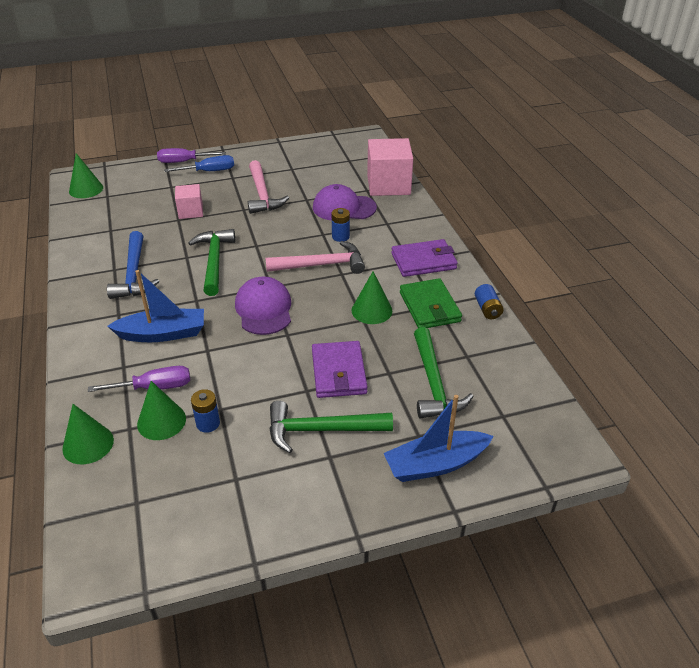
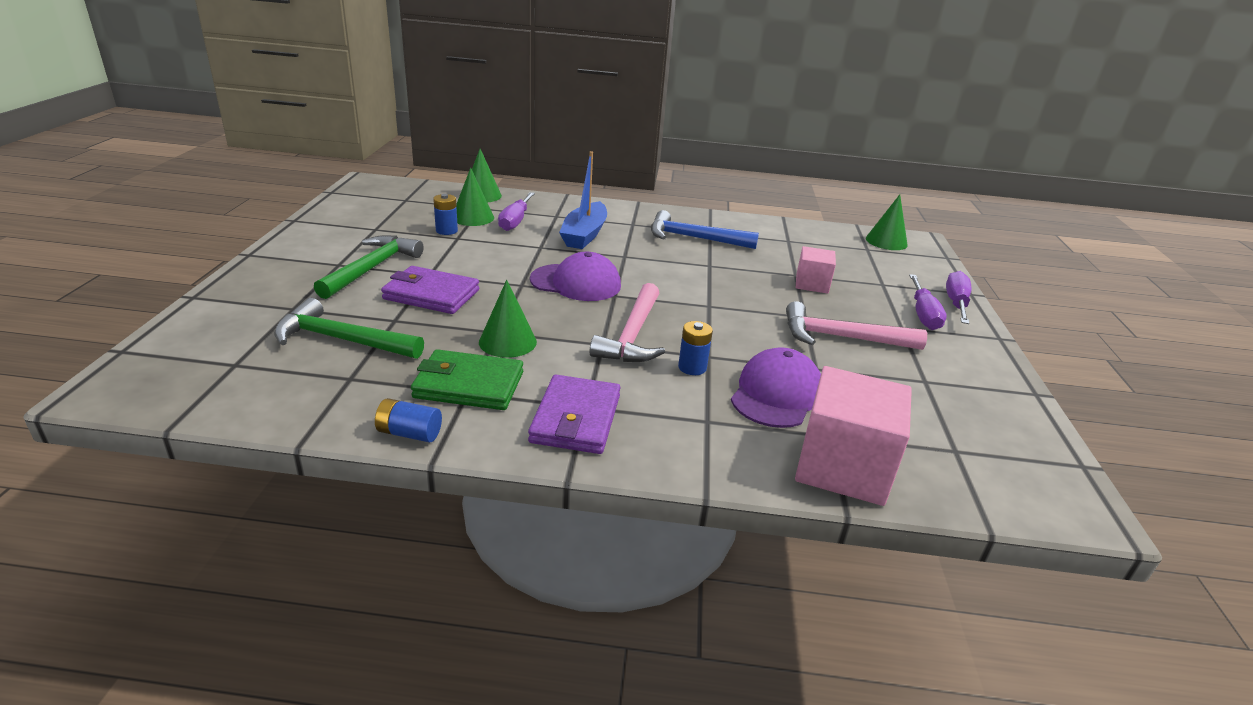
camera: 110 degrees right, 10 degrees down
(209, 171) = (923, 314): blue screwdriver -> purple screwdriver
(214, 261) = (689, 276): green hammer -> none
(435, 464) = (249, 305): blue boat -> none

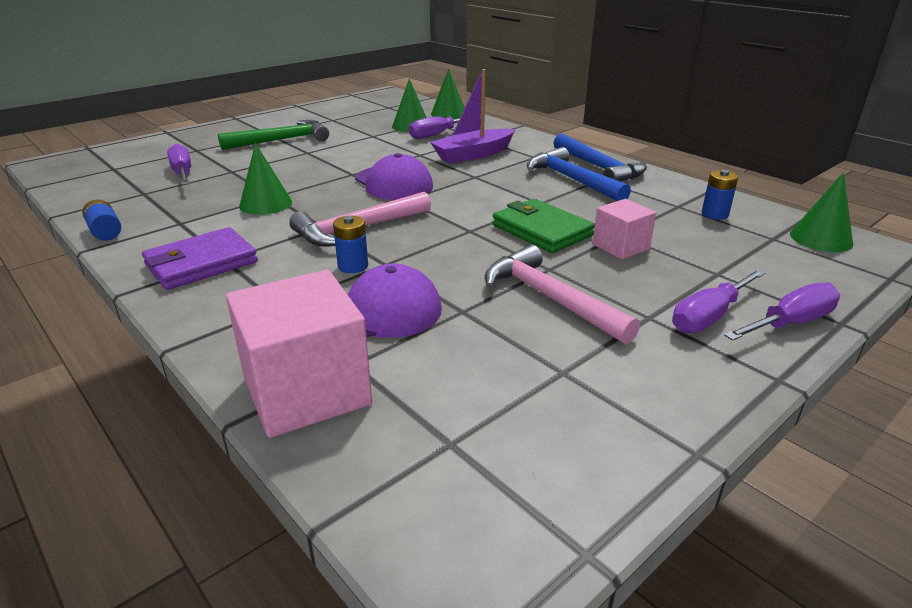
camera: 45 degrees right, 0 degrees up
(342, 340) = (183, 173): green hammer -> purple screwdriver
(431, 294) = (282, 163): purple wallet -> none
(446, 231) = (375, 130): blue battery -> blue battery (714, 214)
(469, 385) = (189, 219): green wallet -> green wallet (542, 230)
(584, 235) = (473, 155): blue boat -> purple boat
(692, 221) = (599, 167): none -> blue hammer

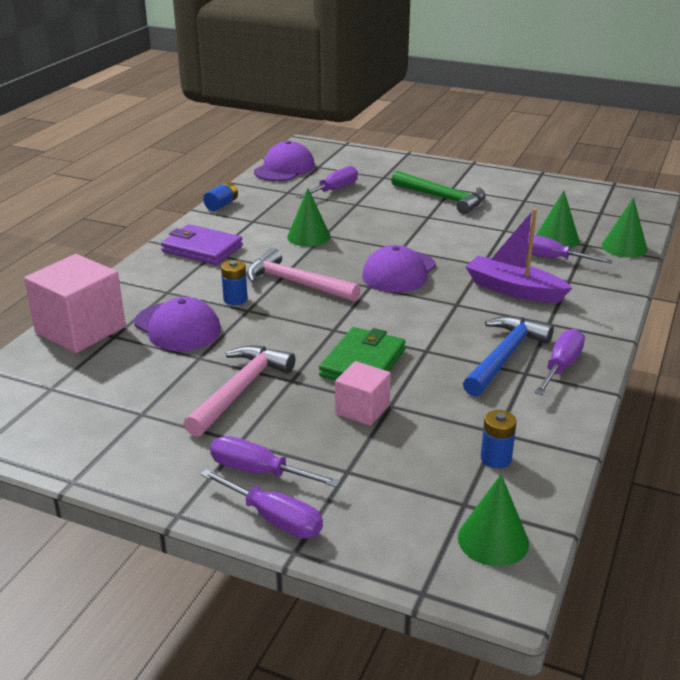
camera: 65 degrees right, 0 degrees up
(82, 183) = (284, 168): none -> purple cap
(599, 167) = (561, 366): blue hammer -> purple screwdriver

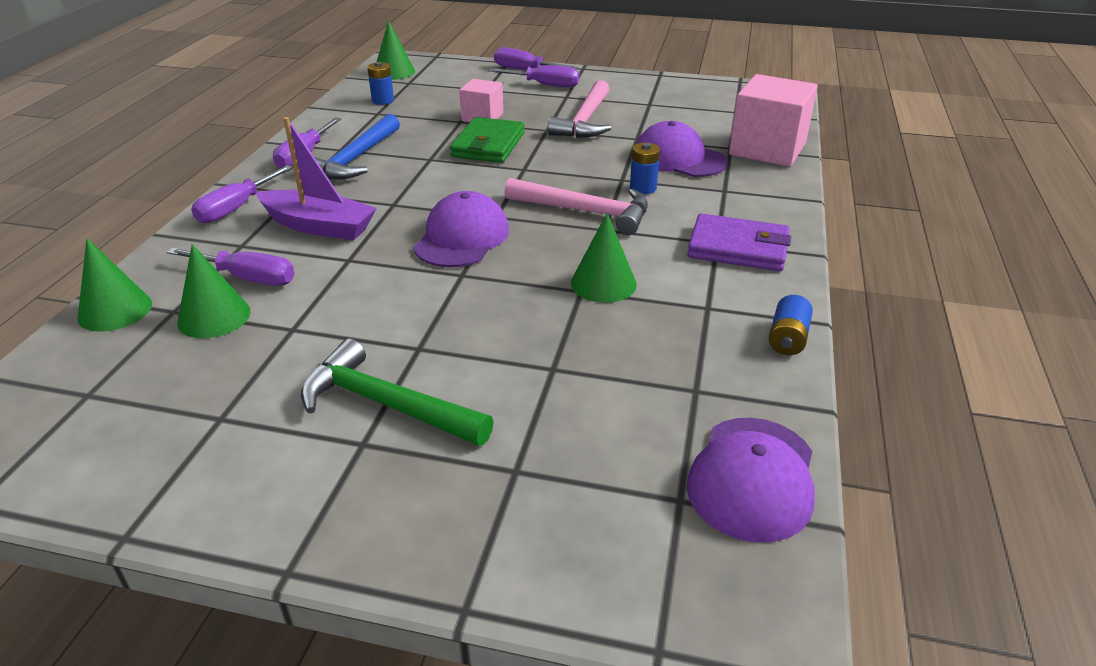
camera: 170 degrees right, 5 degrees up
(334, 190) = (607, 407): purple screwdriver -> purple screwdriver (236, 208)

